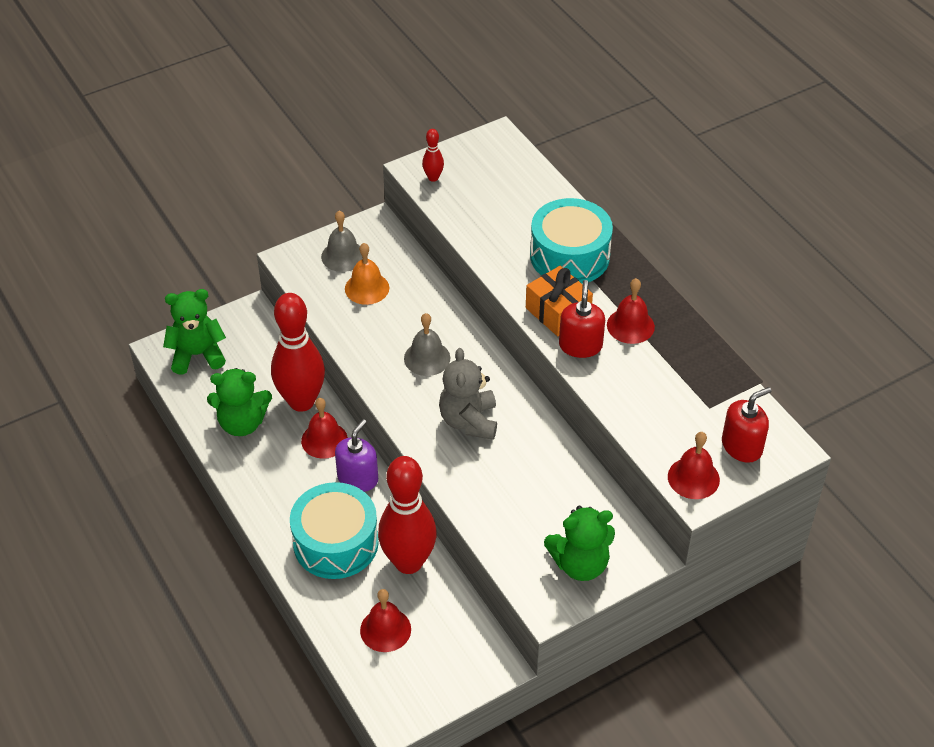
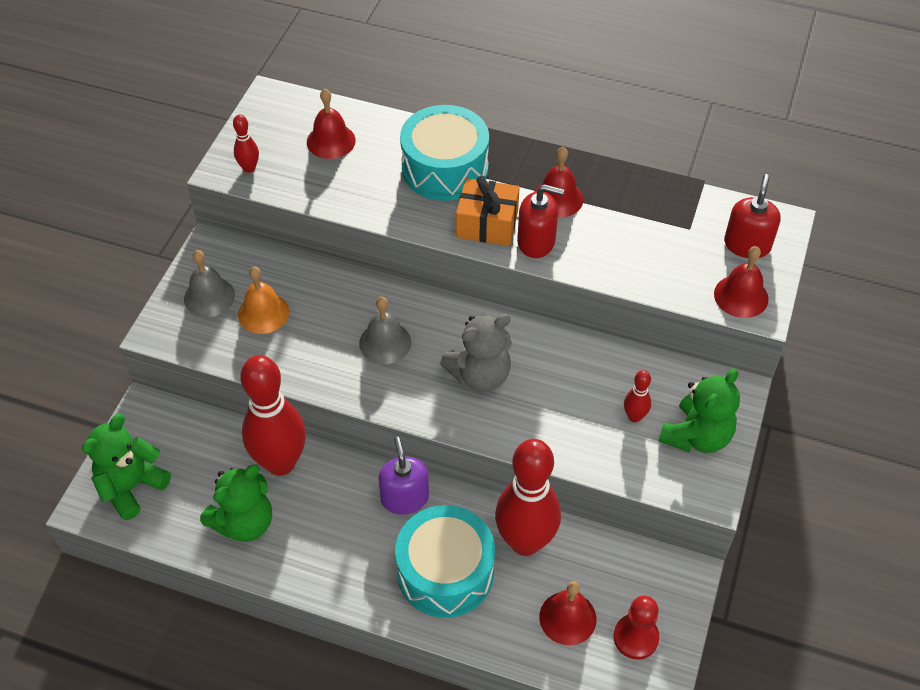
camera: 40 degrees left, 5 degrees up
(324, 440) = (338, 484): red bell -> red bell (331, 141)
(418, 676) = (635, 637): none -> red pawn
(469, 421) = (480, 375): grey teddy bear -> grey teddy bear turned 75 degrees counterclockwise
(548, 520) = (634, 416): none -> red bowling pin
(580, 345) = (536, 241): red soap dispenser -> red soap dispenser turned 135 degrees clockwise

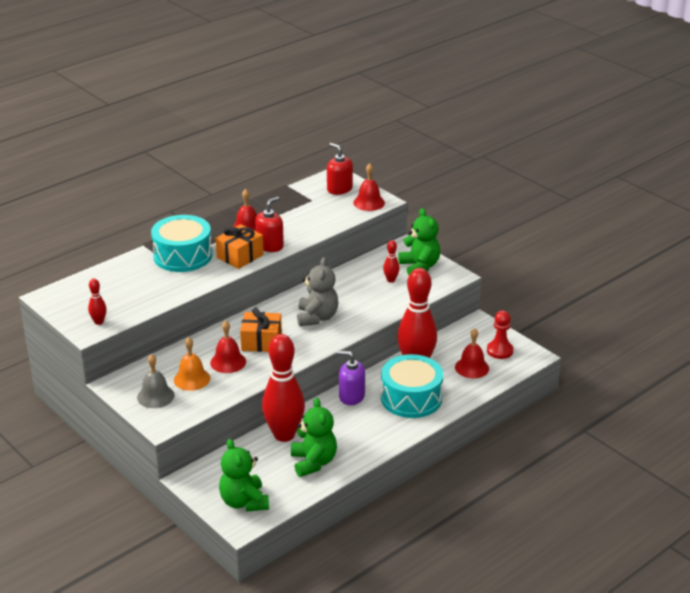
camera: 60 degrees left, 20 degrees down
(331, 141) = (113, 286): red bell -> red bell (228, 362)
(385, 342) = (261, 342): grey bell -> orange gift

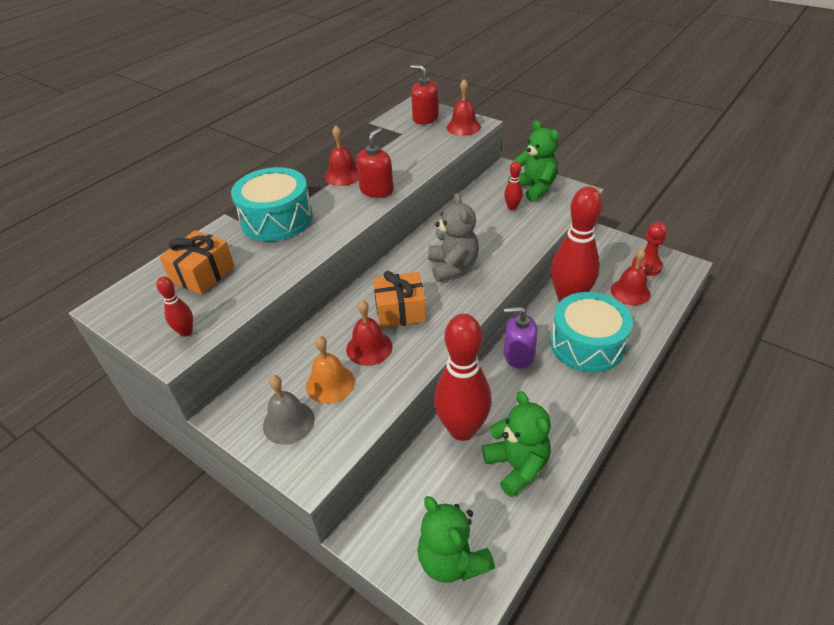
camera: 10 degrees left, 10 degrees up
(240, 256) = (346, 208): orange gift -> orange gift (203, 274)

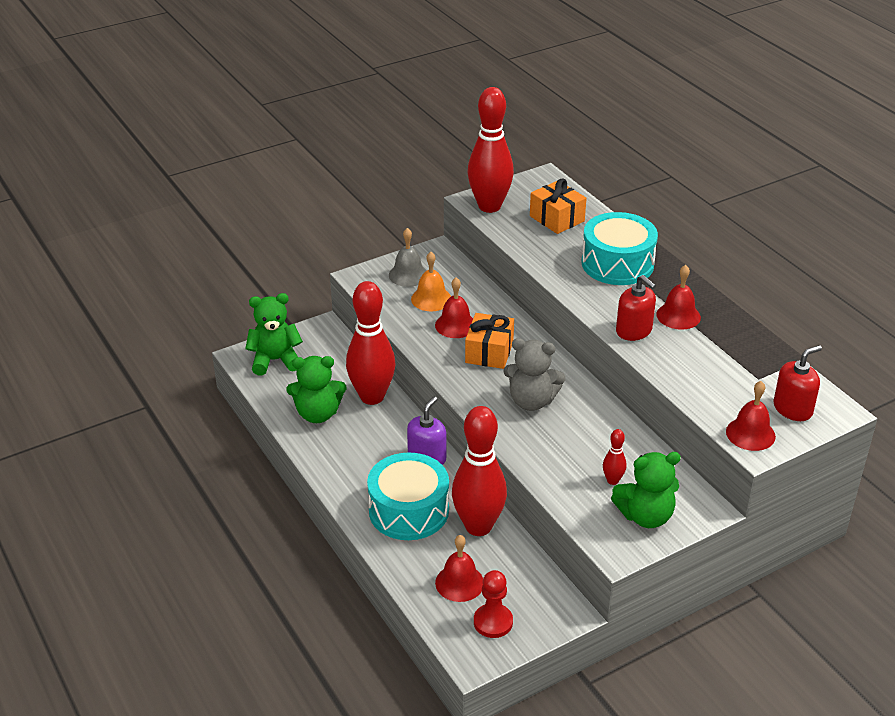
camera: 110 degrees right, 5 degrees down
(186, 332) = (489, 206): red bowling pin -> red bowling pin, size x2.35

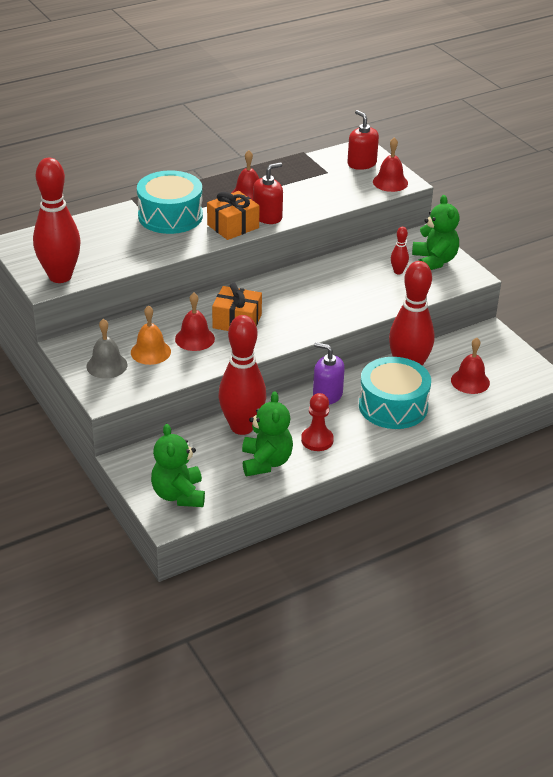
camera: 90 degrees left, 0 degrees up
(493, 622) = (506, 366): red pawn -> red pawn (317, 440)
(531, 401) = (305, 303): grey teddy bear -> none
(557, 218) = (91, 241): orange gift -> orange gift (233, 226)

